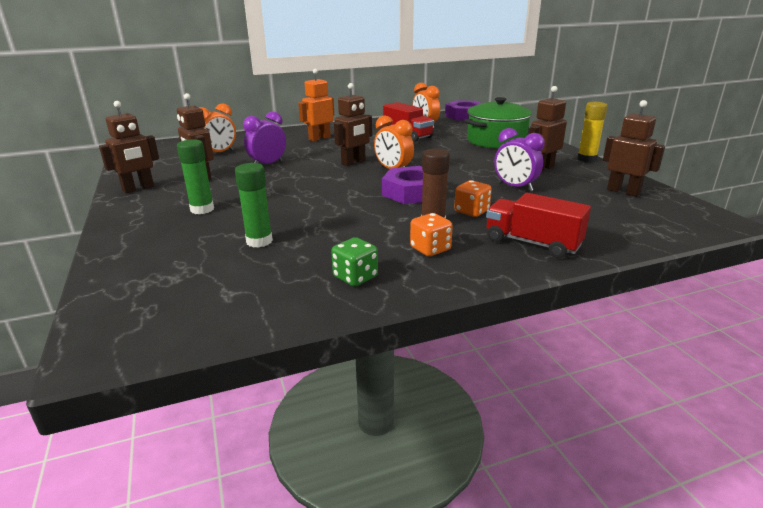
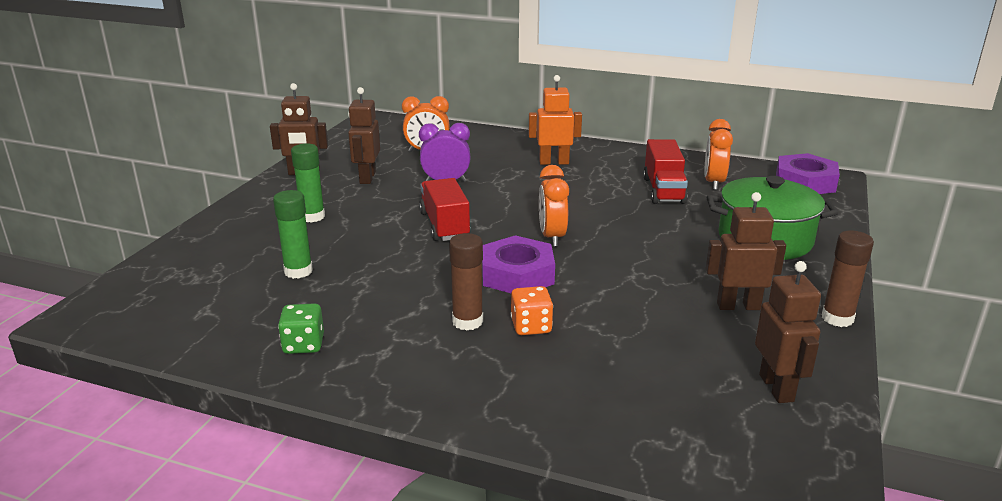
camera: 40 degrees right, 0 degrees up
(353, 162) = (530, 210): brown robot -> none
(430, 249) = (410, 349): orange dice -> none
(515, 187) = (644, 318): purple clock -> none
(532, 243) = (516, 394): red truck -> red truck (444, 225)
(586, 159) = (837, 318): yellow glue stick -> brown glue stick

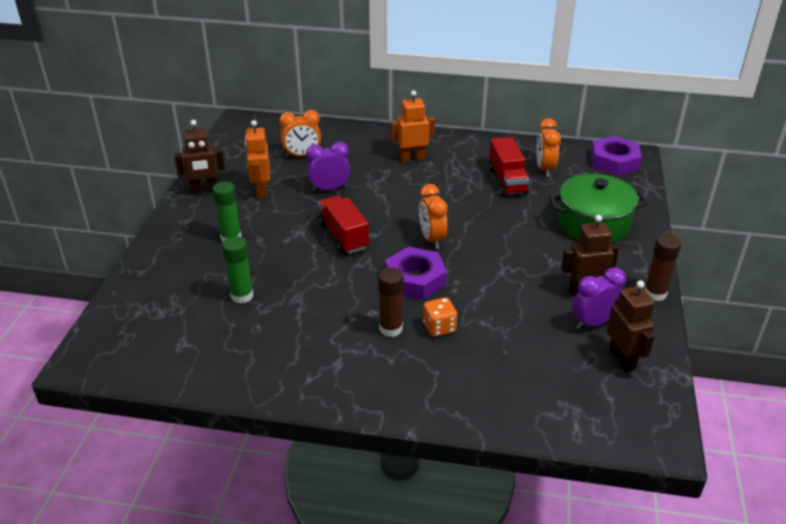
camera: 10 degrees left, 10 degrees up
(303, 345) = (274, 365): green dice -> none
(367, 178) = (261, 191): brown robot -> orange robot
(743, 342) = (593, 323): none -> purple clock

